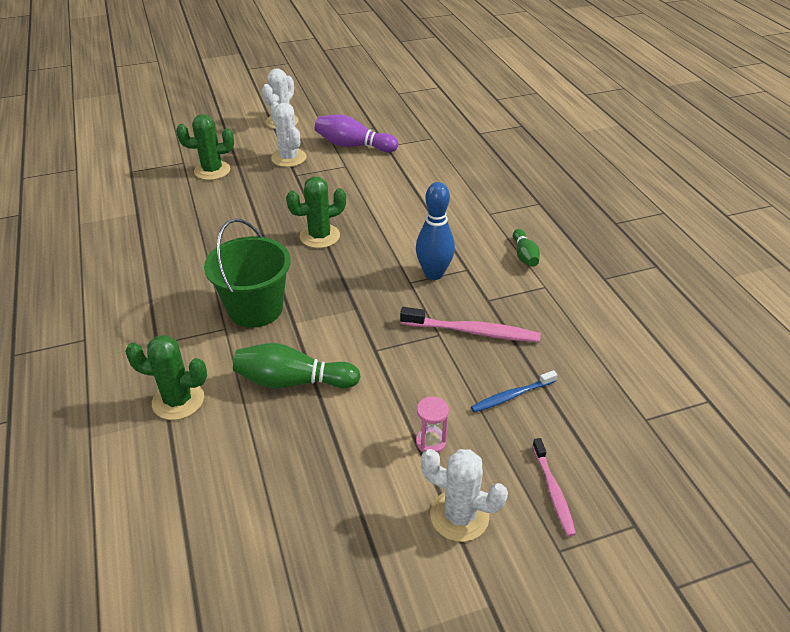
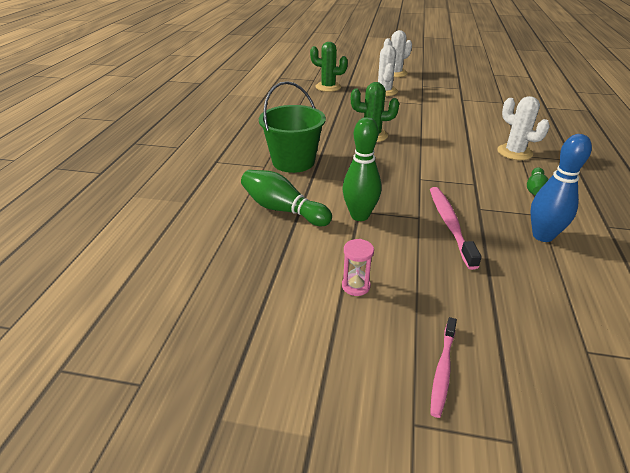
camera: 30 degrees right, 5 degrees down
(178, 400) = (200, 195): green cactus -> none
(353, 145) = (436, 94): purple bowling pin -> none
(380, 356) = (359, 215): none -> green bowling pin
(434, 274) = (444, 179): blue bowling pin -> blue bowling pin (542, 236)
(459, 516) = (338, 349): white cactus -> white cactus (514, 152)
(473, 331) = (450, 225): pink toothbrush -> pink toothbrush turned 135 degrees counterclockwise
(511, 396) = (453, 280): blue toothbrush -> none

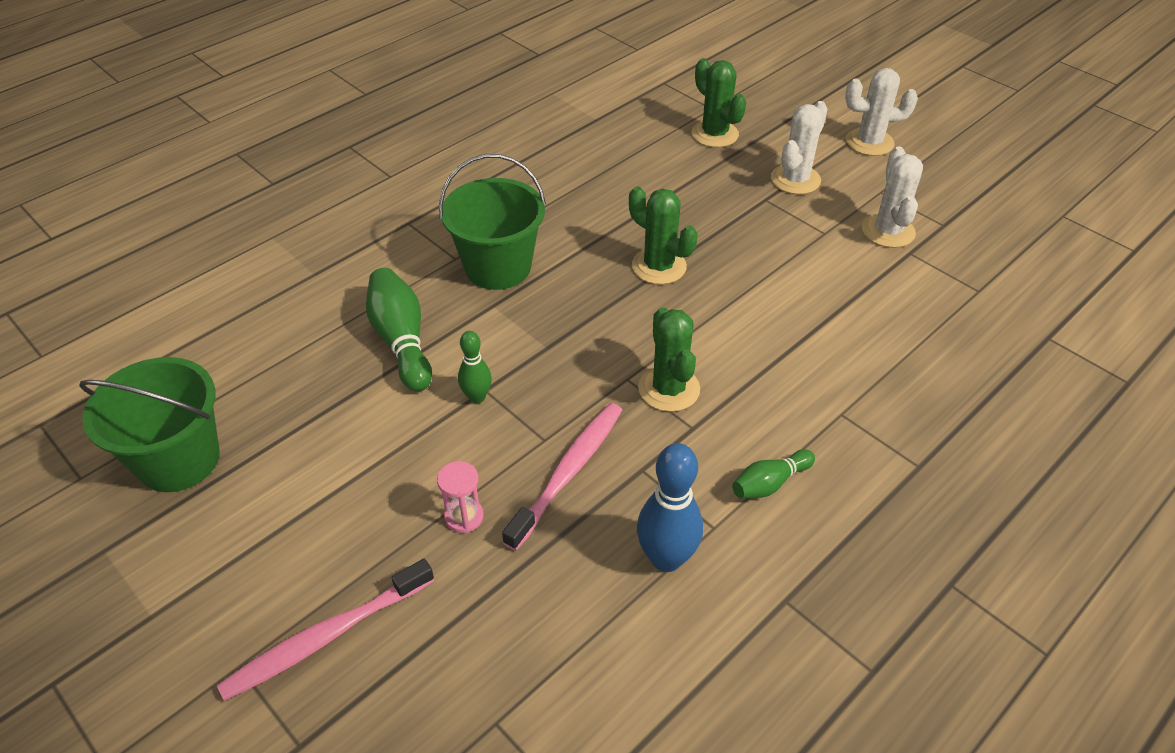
camera: 35 degrees right, 10 degrees up
(211, 332) = (178, 459): none -> green bucket
(356, 286) = (360, 490): pink hourglass -> pink hourglass (464, 517)
(359, 215) = (477, 397): green bowling pin -> green bowling pin, size x0.59
(442, 370) = (325, 637): pink toothbrush -> pink toothbrush, size x1.58
(443, 175) = (669, 389): none -> green cactus
(514, 152) = (838, 403): white cactus -> white cactus (888, 231)

